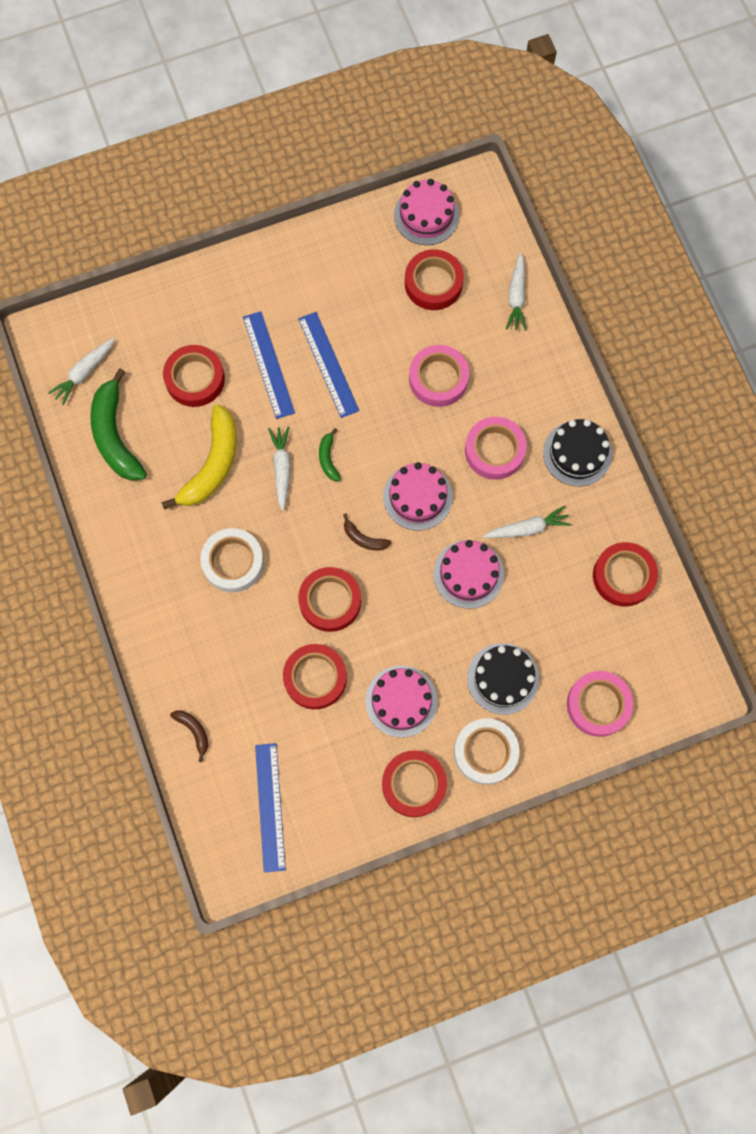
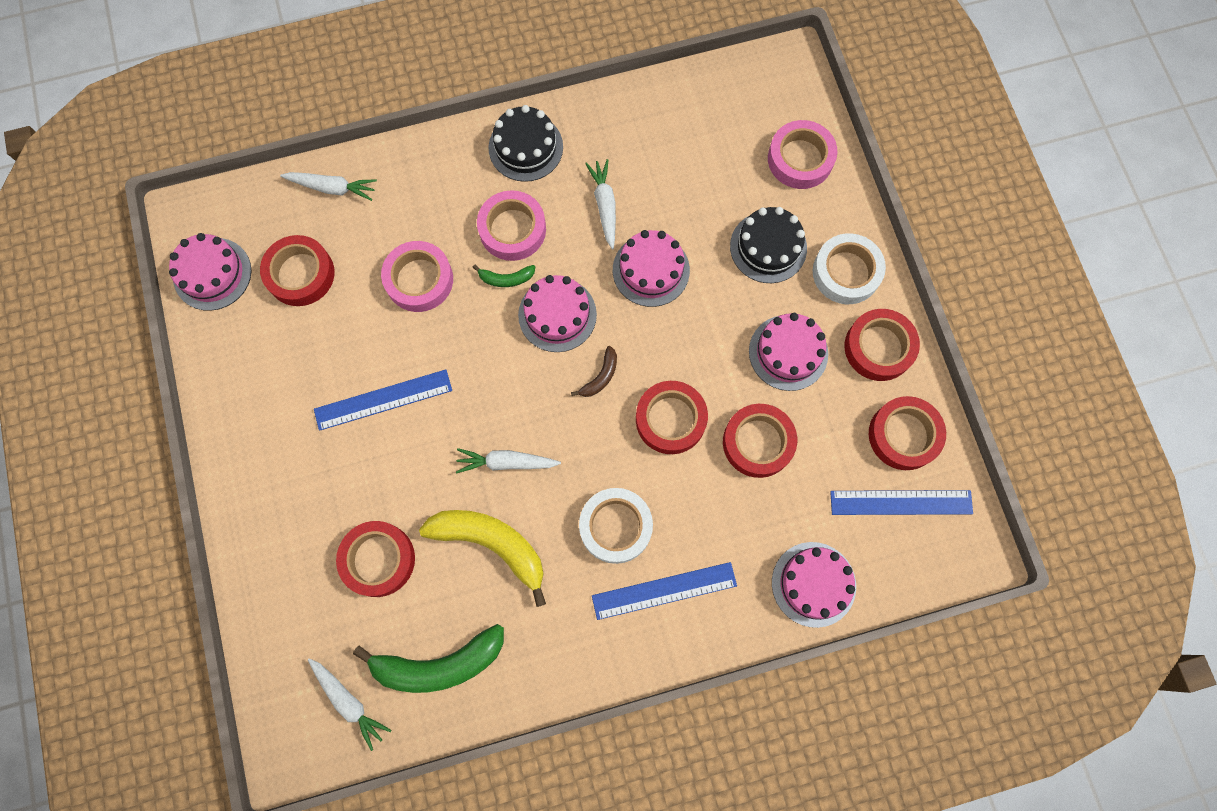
camera: 85 degrees left, 0 degrees up
(194, 731) = (813, 584): brown banana -> pink cake
(268, 364) = (373, 469): blue ruler -> blue ruler (664, 590)
(328, 458) = (500, 408): green banana -> green banana (506, 278)
(623, 576) = (665, 119): red tape -> red tape (903, 435)

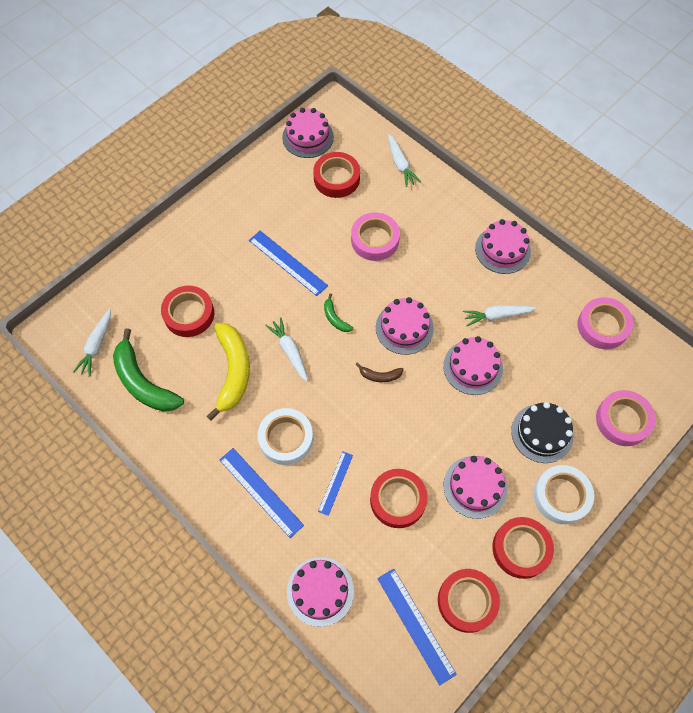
camera: 60 degrees right, 10 degrees down
(506, 278) = (408, 286): green banana -> green banana (335, 318)
(512, 229) = (443, 272): pink tape -> pink tape (602, 326)
(525, 147) = (502, 250): black cake -> pink cake
(604, 206) = (497, 316): white carrot -> white carrot turned 150 degrees counterclockwise
(670, 419) = (378, 434): red tape -> none
(701, 499) = (335, 483): none -> blue ruler

